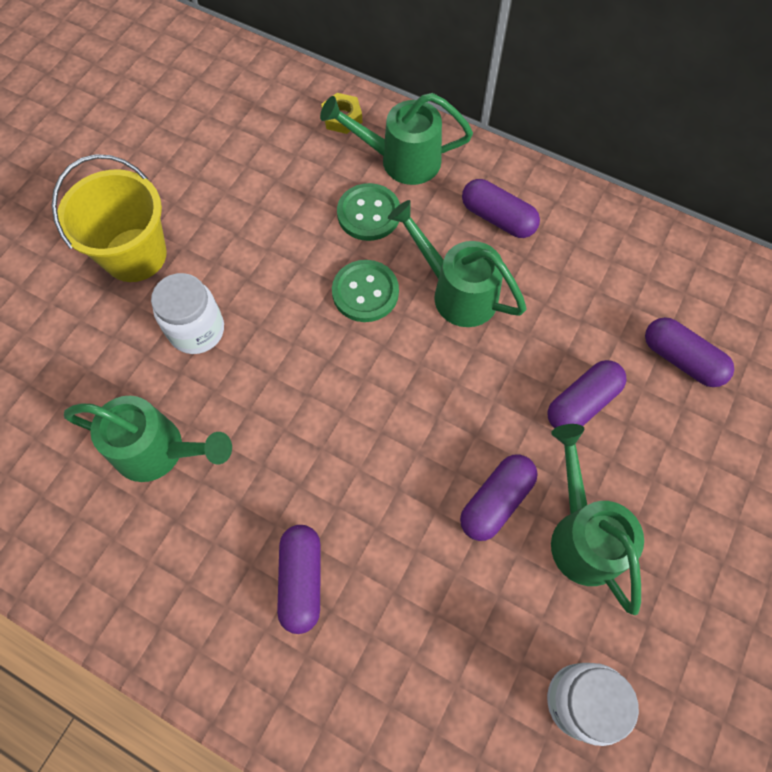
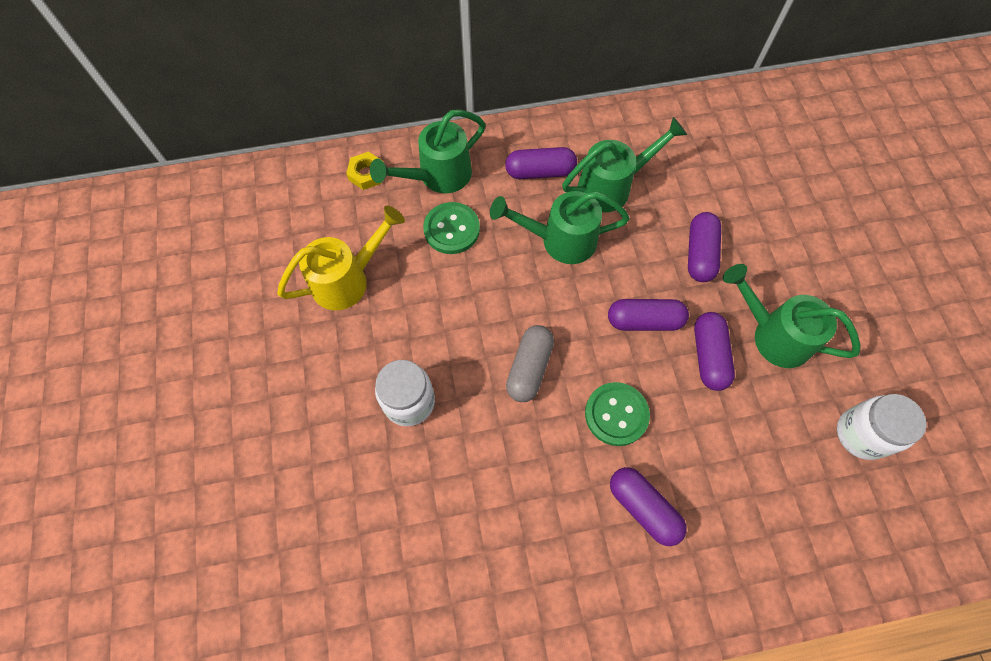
camera: 40 degrees left, 0 degrees up
(135, 255) = (307, 384): yellow bucket -> none
(158, 451) = (465, 507): green watering can -> green watering can (611, 186)
(243, 194) = (347, 280): none -> yellow watering can
(320, 381) = (529, 368): none -> grey capsule
(365, 292) = (501, 285): green button -> green button (616, 414)
(681, 359) = (729, 183): purple capsule -> purple capsule (644, 321)

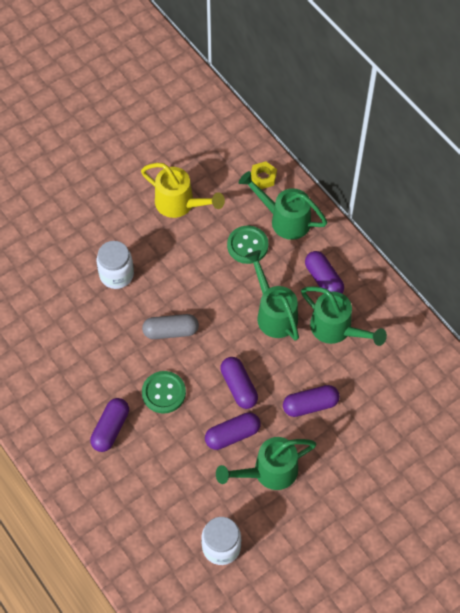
camera: 65 degrees right, 5 degrees down
(773, 335) = (269, 472): green watering can -> green watering can turned 120 degrees counterclockwise

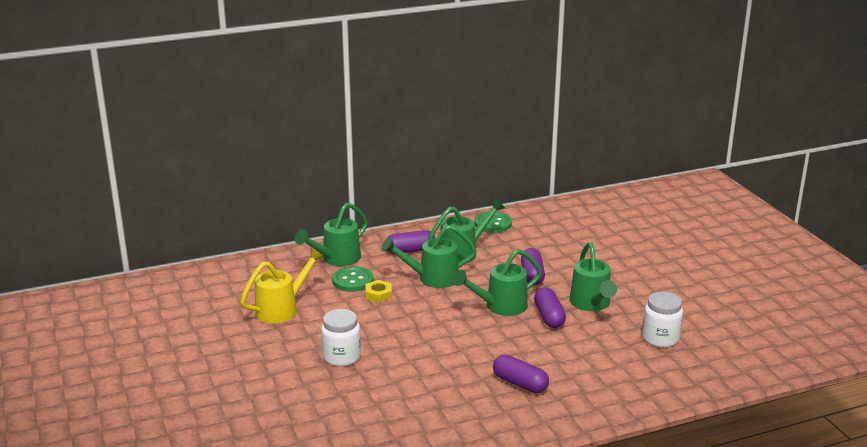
camera: 75 degrees left, 35 degrees down
(164, 393) = (491, 347): green button -> green button (493, 223)
(171, 331) = (424, 334): grey capsule -> none
(239, 387) = (500, 306): purple capsule -> green watering can
(263, 177) = (283, 262): yellow nut -> yellow nut (378, 294)

